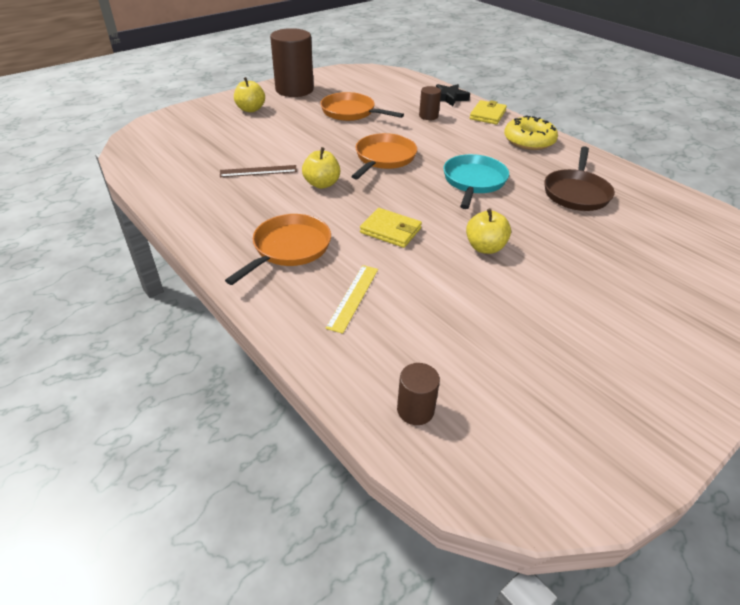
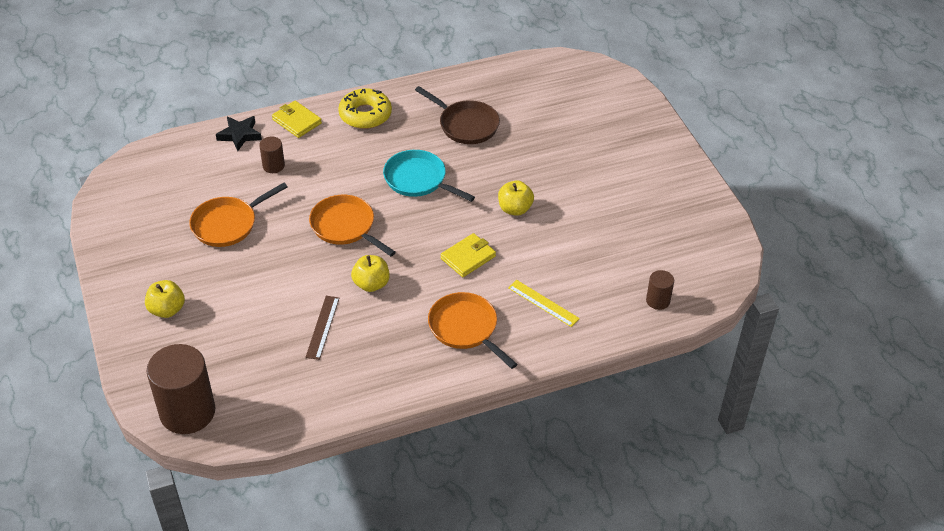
camera: 70 degrees left, 5 degrees up
(294, 90) = (133, 259): brown cylinder -> brown cylinder (187, 412)

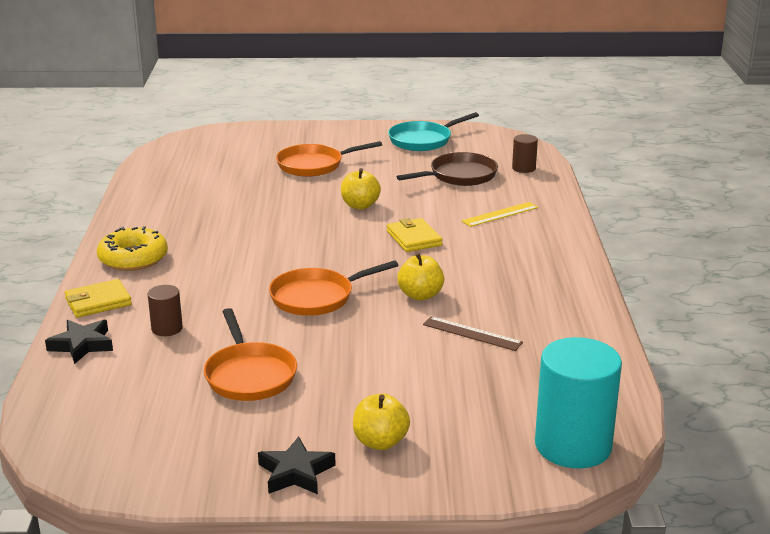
camera: 70 degrees left, 20 degrees down
(125, 278) = (296, 472): none -> black star
(187, 412) = (573, 446): brown cylinder -> turquoise cylinder
(418, 180) = (274, 245): turquoise pan -> turquoise pan (423, 140)
(465, 125) = (209, 208): brown pan -> brown pan (459, 176)
(466, 329) = (515, 255): orange pan -> orange pan (314, 165)

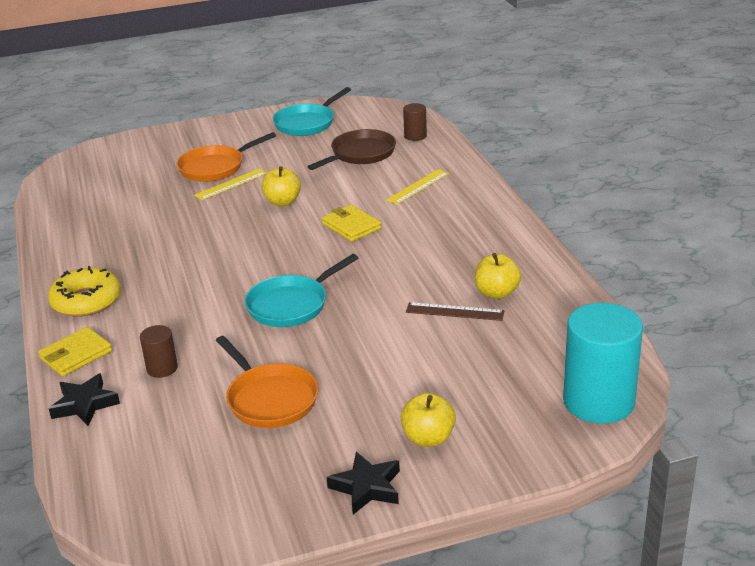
camera: 15 degrees left, 5 degrees up
(317, 297) = (291, 305): orange pan -> turquoise pan
(320, 182) = (231, 184): none -> yellow ruler
(420, 295) = (388, 283): yellow apple -> yellow apple (497, 293)

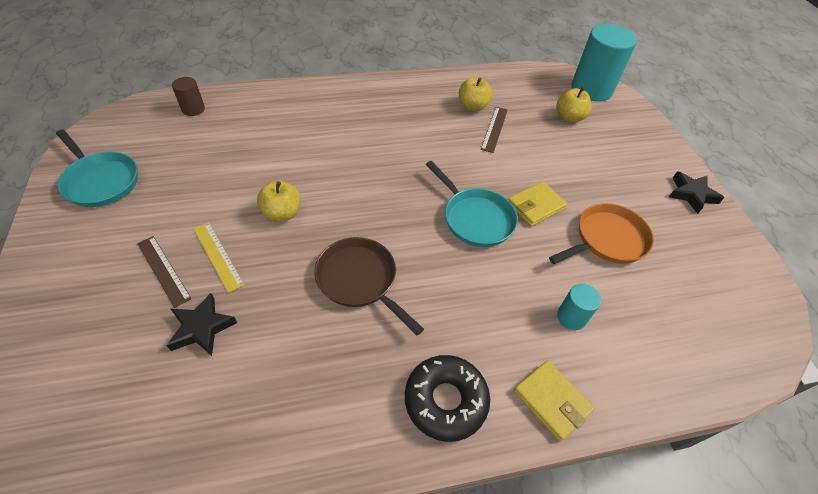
camera: 90 degrees left, 20 degrees up
(84, 404) = (633, 383): black star -> black star (202, 328)
(86, 301) = (445, 400): yellow donut -> black donut
(162, 368) = (571, 317): brown cylinder -> turquoise cylinder
(215, 167) = (163, 270): orange pan -> brown ruler
(351, 226) = (351, 169): yellow wallet -> yellow wallet (535, 206)
(360, 154) = (208, 148): brown pan -> brown pan (360, 280)
(418, 187) = (296, 121): yellow ruler -> none
(428, 438) = (637, 161): yellow apple -> yellow apple (569, 117)

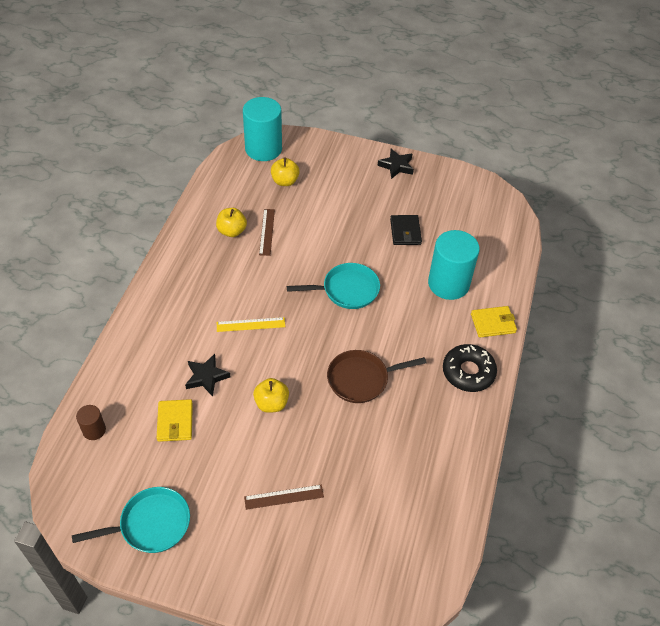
camera: 60 degrees left, 0 degrees up
(202, 328) = (350, 484): black star -> black star (206, 377)
(218, 256) = (290, 458): yellow ruler -> yellow ruler (251, 324)
(494, 129) = (267, 232): brown ruler -> brown ruler turned 45 degrees clockwise
(535, 206) = (356, 251): yellow wallet -> yellow wallet (175, 422)
(571, 317) = (448, 284): turquoise cylinder -> turquoise cylinder, size x2.11
(607, 240) = (405, 232): orange pan -> black wallet

